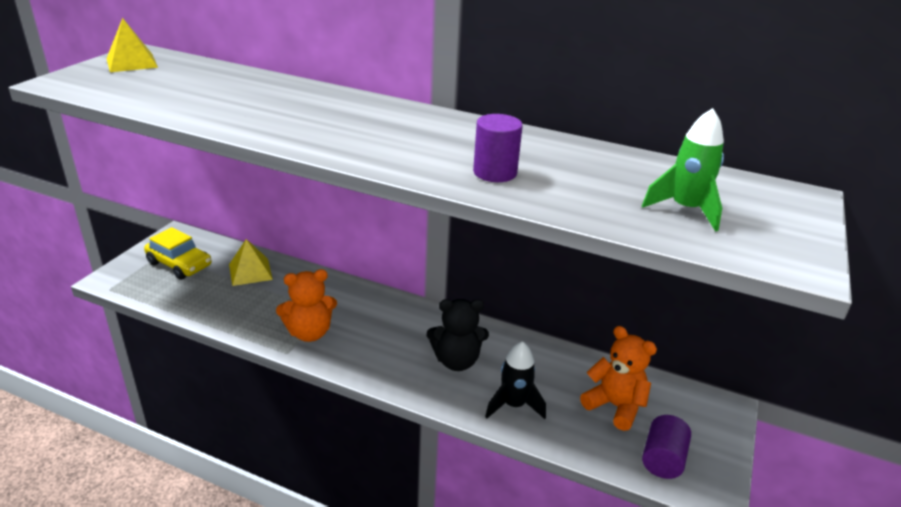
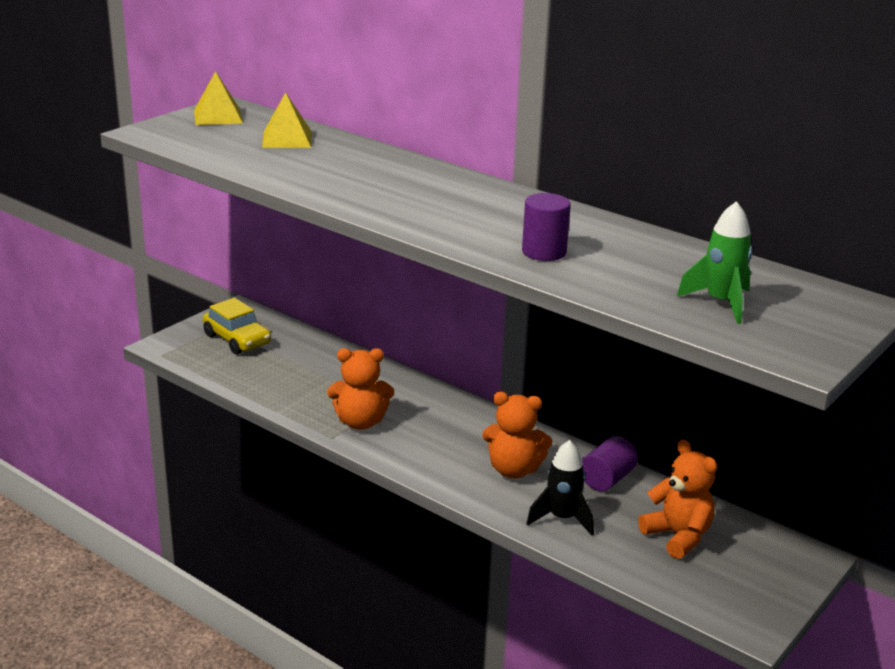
camera: 15 degrees right, 5 degrees down
(250, 272) = (311, 356): yellow pyramid -> yellow pyramid (287, 139)
(456, 361) = (513, 470): black teddy bear -> orange teddy bear
(662, 459) = (710, 590): purple cylinder -> purple cylinder (607, 479)

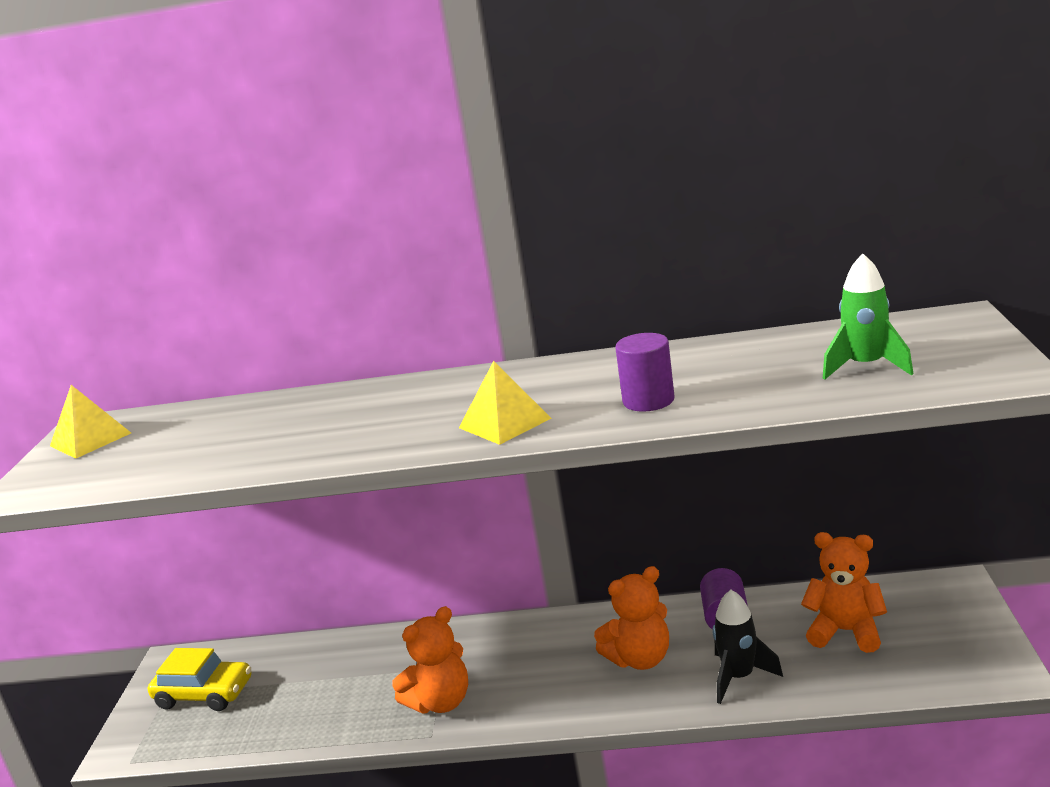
camera: 30 degrees left, 5 degrees down
(287, 139) = (209, 425): yellow pyramid -> yellow pyramid (504, 423)

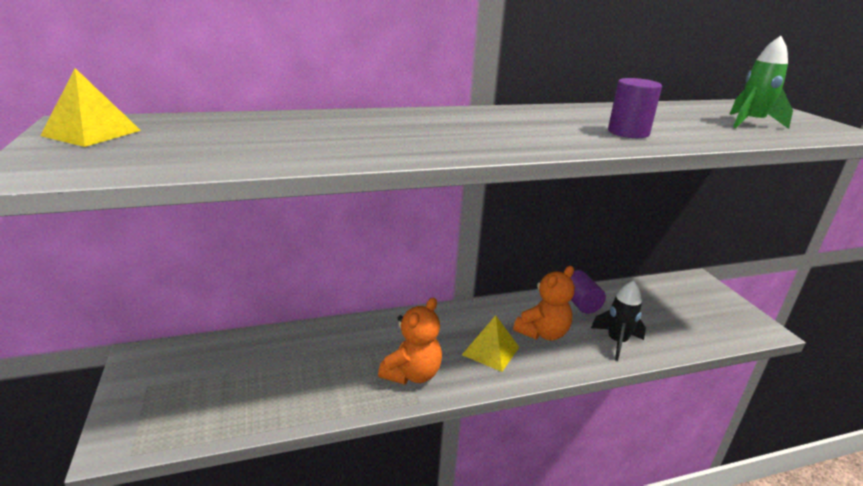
camera: 25 degrees left, 5 degrees up
(204, 694) = (188, 383): yellow car -> none
(504, 423) = (530, 140): yellow pyramid -> yellow pyramid (491, 351)
(846, 632) = (659, 309): orange teddy bear -> none

